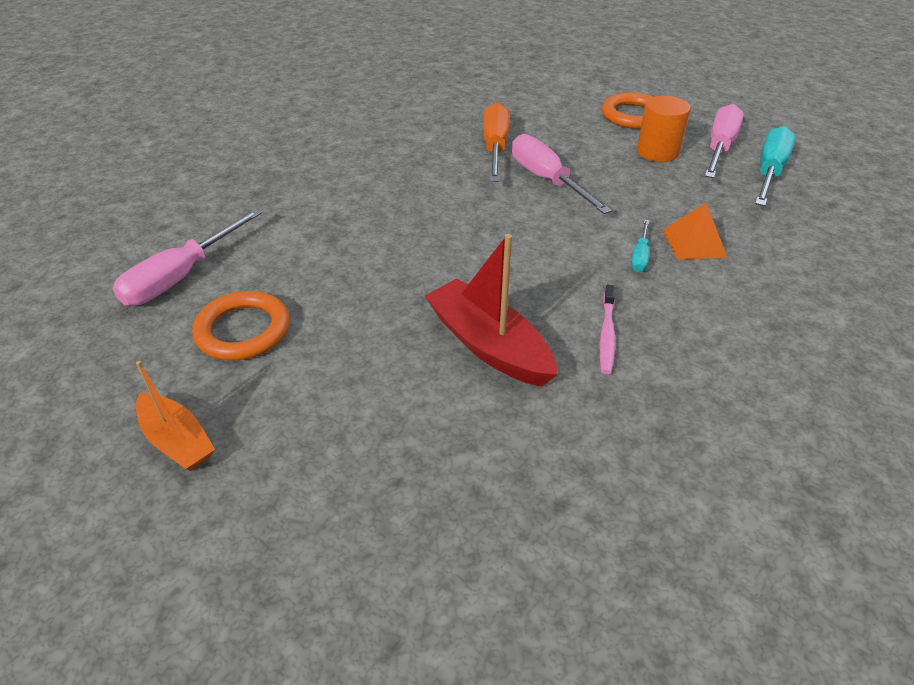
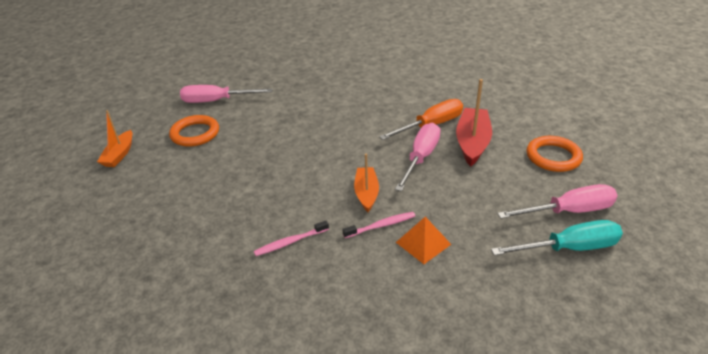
camera: 55 degrees right, 5 degrees down
(489, 345) = (244, 205): red boat -> red boat (472, 143)
(571, 241) = (366, 193): none -> orange boat
(640, 256) = (381, 225): turquoise screwdriver -> pink toothbrush
(657, 152) = (519, 186): orange cylinder -> none

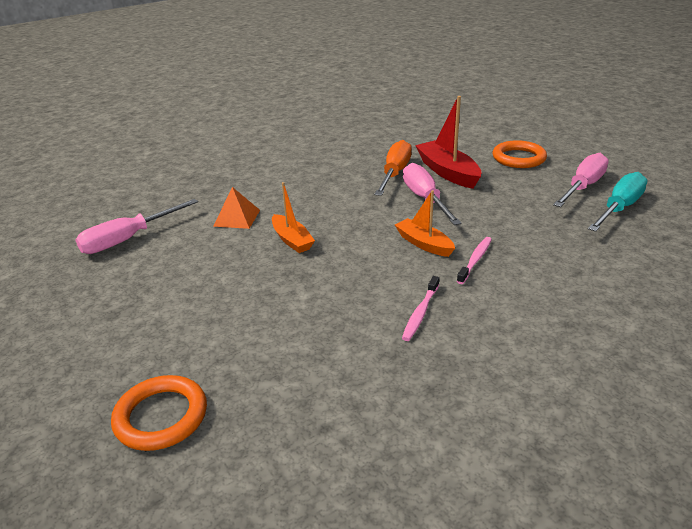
camera: 40 degrees left, 5 degrees down
(119, 154) = (76, 343): orange boat -> orange boat (292, 240)
(195, 134) = (152, 278): orange ring -> orange ring (161, 416)
(423, 243) = (526, 255): orange pyramid -> orange pyramid (237, 218)

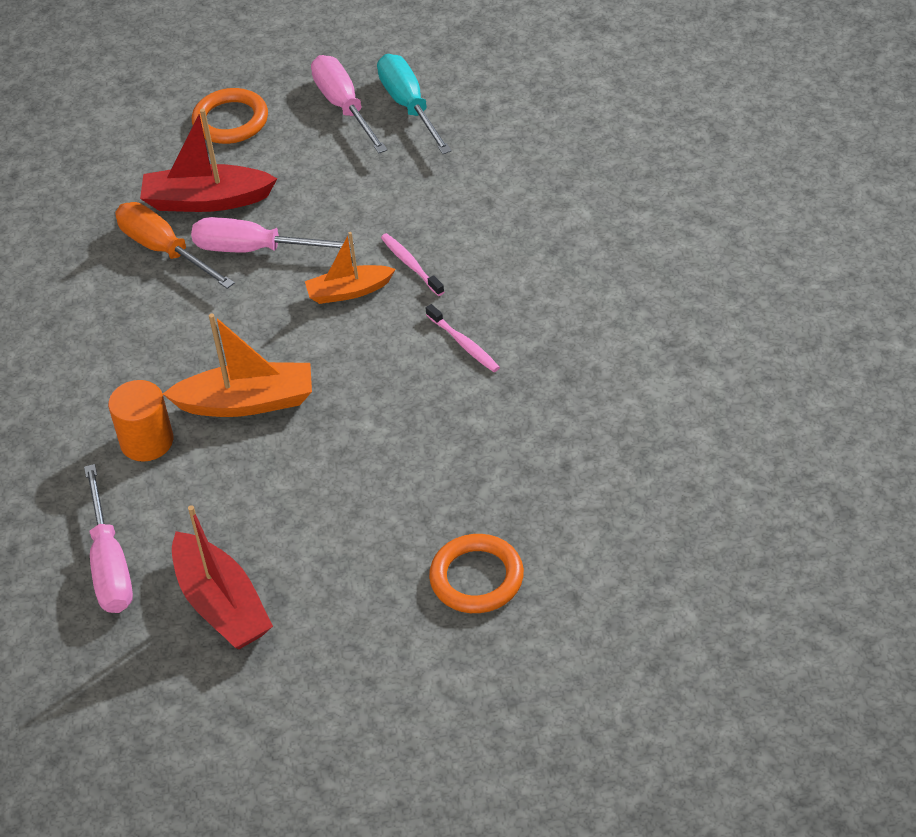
camera: 60 degrees left, 15 degrees up
(102, 292) = (222, 604): none -> red boat
(237, 218) = (147, 441): orange pyramid -> orange cylinder
(292, 240) = (247, 402): orange boat -> orange boat, size x1.57

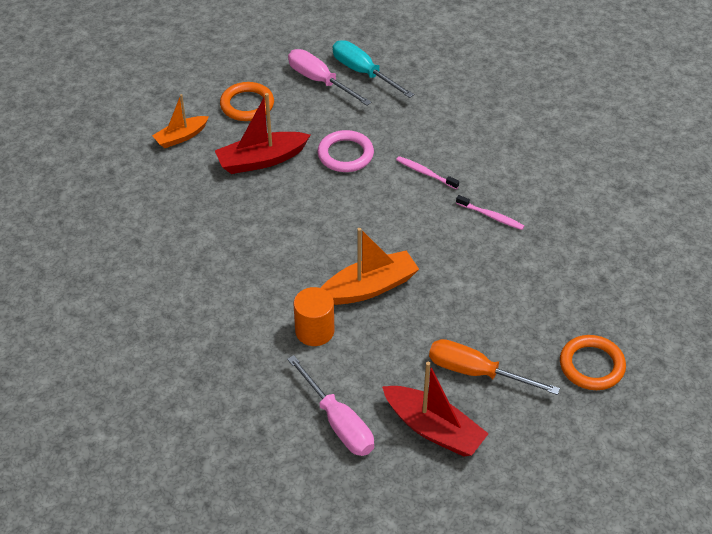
camera: 25 degrees left, 0 degrees up
(164, 250) = (251, 199): orange screwdriver -> orange screwdriver (476, 372)
(255, 249) = (314, 185): pink screwdriver -> none
(319, 216) = (345, 154): none -> pink ring
(349, 291) = (394, 199): orange boat -> orange boat (181, 137)

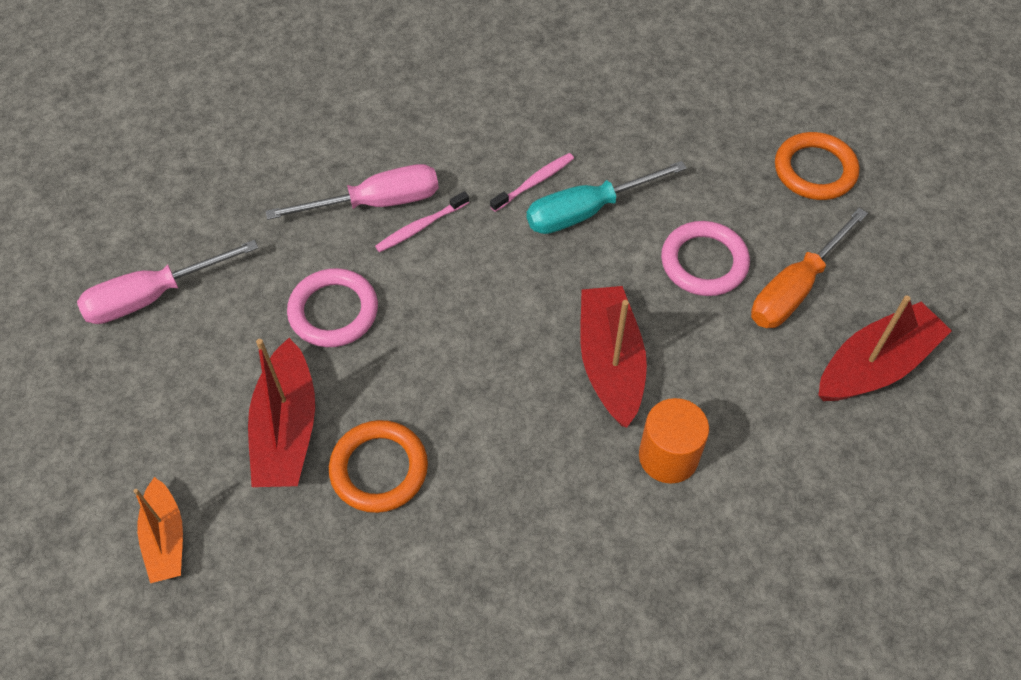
camera: 70 degrees left, 10 degrees up
(247, 105) = (146, 414): orange ring -> orange ring (379, 469)
(338, 422) = (840, 475): pink screwdriver -> pink screwdriver (376, 203)
(363, 73) = (170, 235): turquoise screwdriver -> turquoise screwdriver (587, 211)
(369, 287) = (610, 363): orange boat -> red boat
(472, 318) = (704, 262): none -> pink ring

